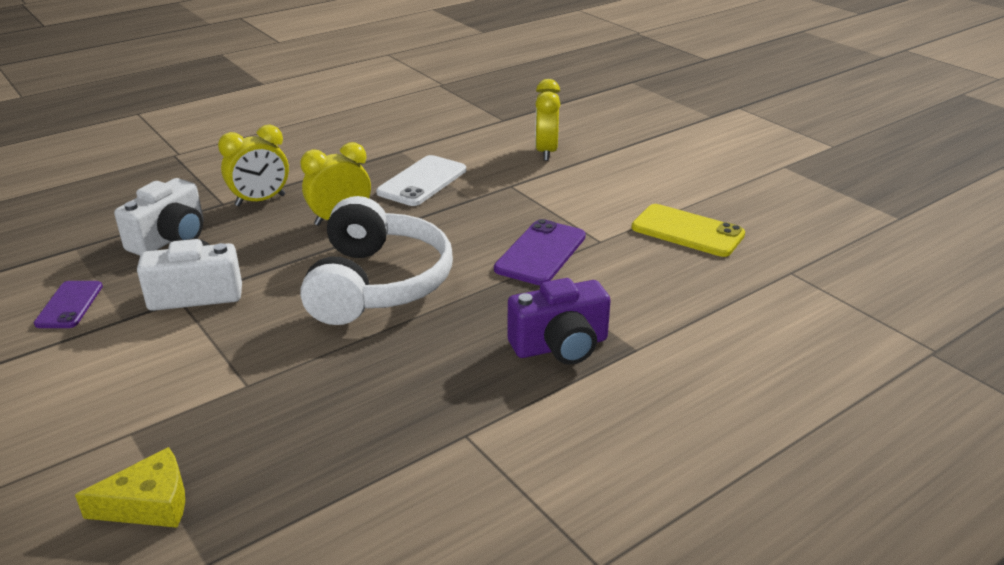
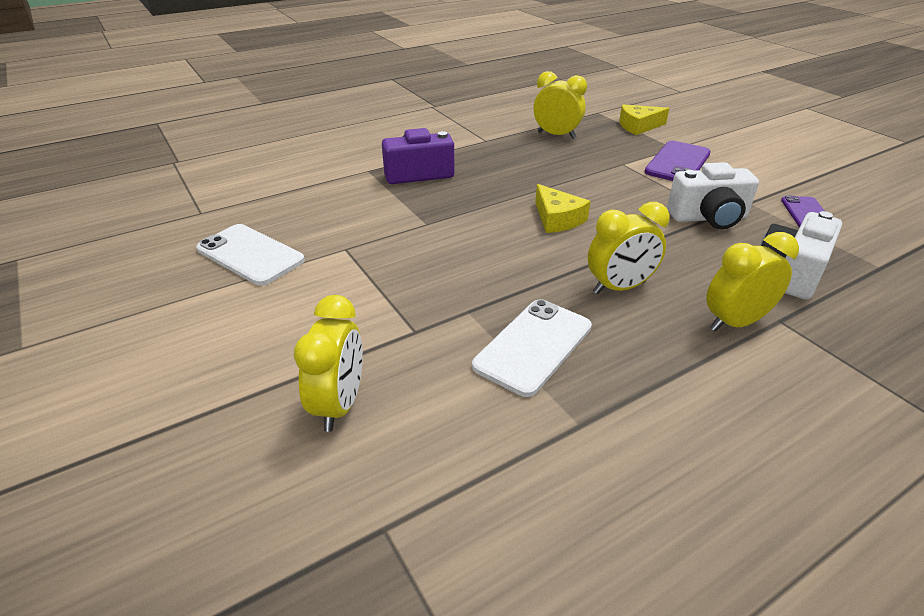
camera: 175 degrees left, 5 degrees up
(331, 459) = (556, 135): none -> yellow clock
(377, 284) = (557, 219): white headphones -> yellow cheese
(540, 253) = (408, 239): purple phone -> purple phone (677, 163)
(687, 231) = (250, 255): yellow phone -> white phone

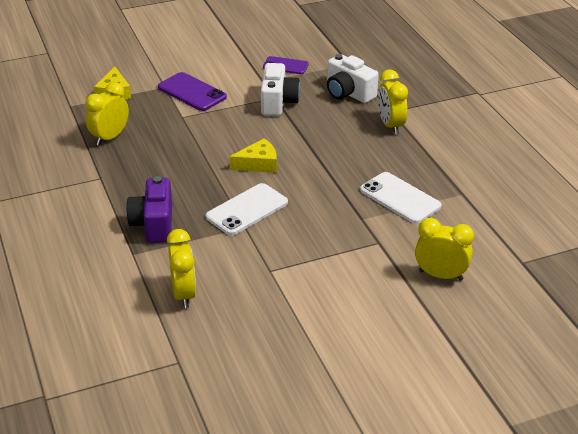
camera: 80 degrees left, 0 degrees up
(250, 255) = (265, 323): white phone -> white phone (247, 210)
(619, 287) = (349, 156): yellow clock -> yellow clock (184, 294)

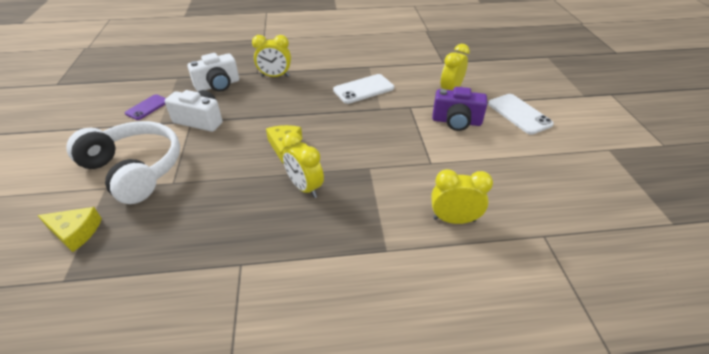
camera: 75 degrees left, 5 degrees up
(110, 137) = (166, 246): yellow clock -> yellow clock (305, 187)
(154, 224) = (343, 228): purple camera -> purple camera (456, 121)
(192, 92) = (135, 169): purple phone -> white headphones
(247, 210) = (346, 163): white phone -> white phone (519, 114)

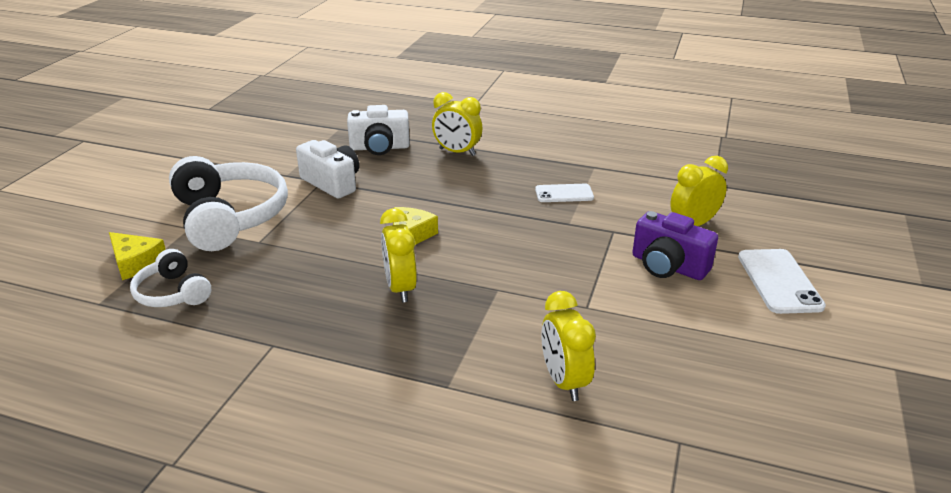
camera: 25 degrees right, 10 degrees down
(127, 248) = (173, 293): none -> white headphones
(147, 107) = (284, 155): purple phone -> none
(363, 89) = (564, 194): white phone -> white phone, size x0.66
(454, 219) = (564, 381): yellow clock -> yellow clock turned 135 degrees counterclockwise

